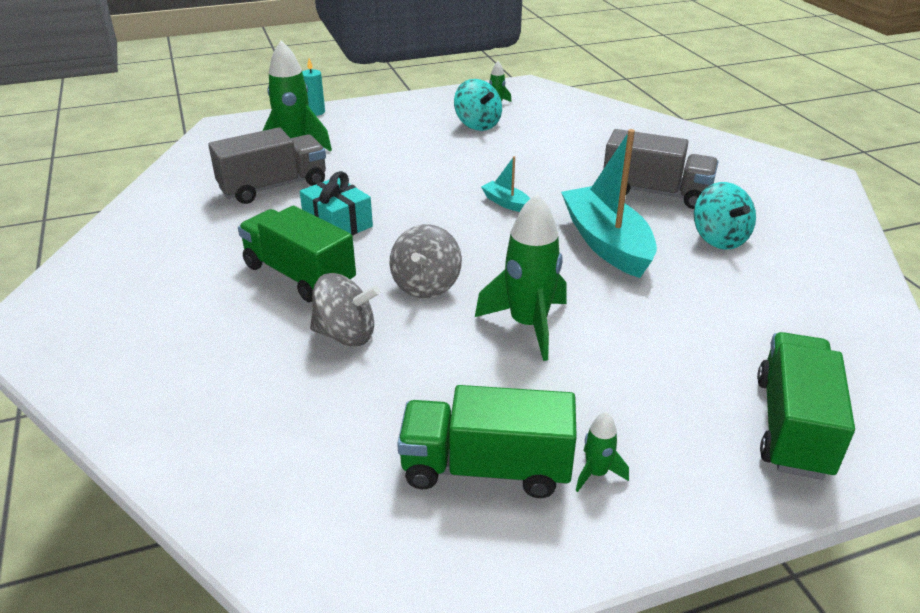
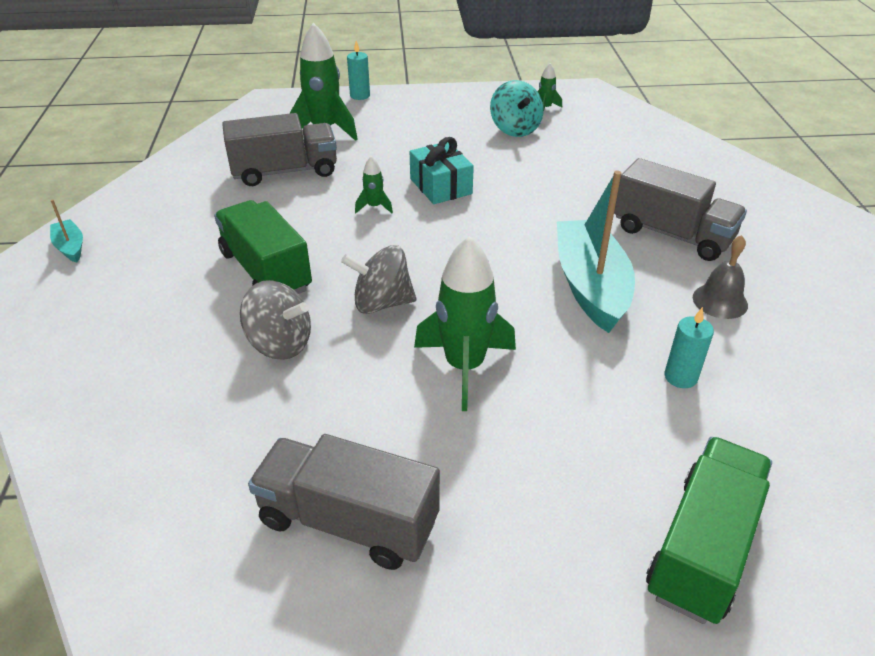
camera: 15 degrees right, 5 degrees up
(337, 223) = (327, 220): turquoise gift -> turquoise gift (440, 186)
(426, 285) = (382, 303): grey spinning top -> grey spinning top turned 60 degrees clockwise
(486, 468) = (348, 521): green truck -> grey truck
(506, 203) = (505, 223): turquoise boat -> turquoise boat (70, 247)
(596, 473) = (458, 554): green rocket -> green rocket (374, 207)
(715, 302) = (680, 377): none -> turquoise candle
(719, 239) = (720, 301): turquoise spinning top -> grey bell

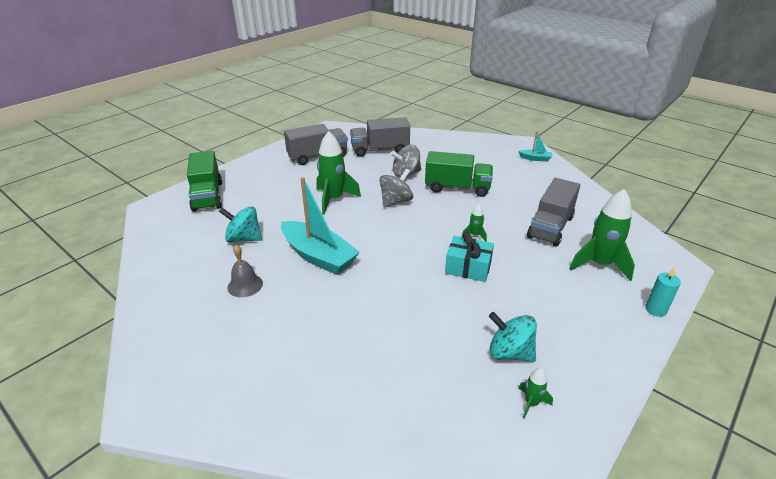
camera: 135 degrees right, 5 degrees down
(672, 234) = (301, 316): grey truck -> grey truck (380, 150)
(680, 377) = (244, 238): turquoise candle -> turquoise spinning top

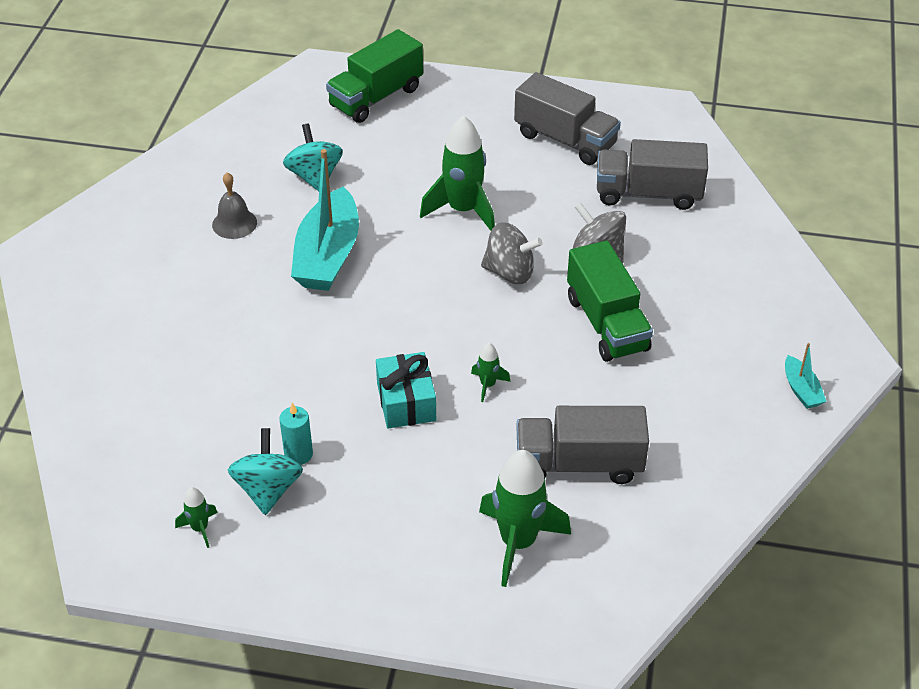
camera: 60 degrees right, 10 degrees up
(380, 150) = (648, 194): grey truck -> grey truck turned 45 degrees counterclockwise
(655, 309) = (450, 624): turquoise candle -> turquoise candle (298, 454)

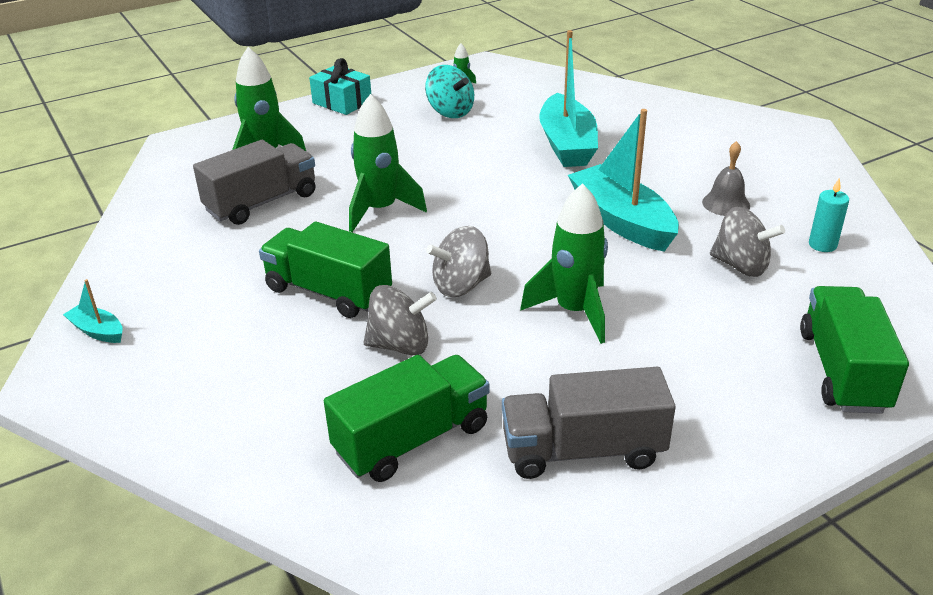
camera: 140 degrees right, 10 degrees down
(239, 362) = (567, 144): none -> turquoise boat
(298, 454) = (456, 129): turquoise candle -> turquoise candle (822, 245)
(315, 177) = (740, 266): turquoise spinning top -> grey spinning top
(406, 402) = (426, 177): turquoise gift -> turquoise gift (342, 102)
(488, 385) = (380, 210): green rocket -> green rocket, size x2.15
(648, 194) = (412, 439): grey truck -> green truck

